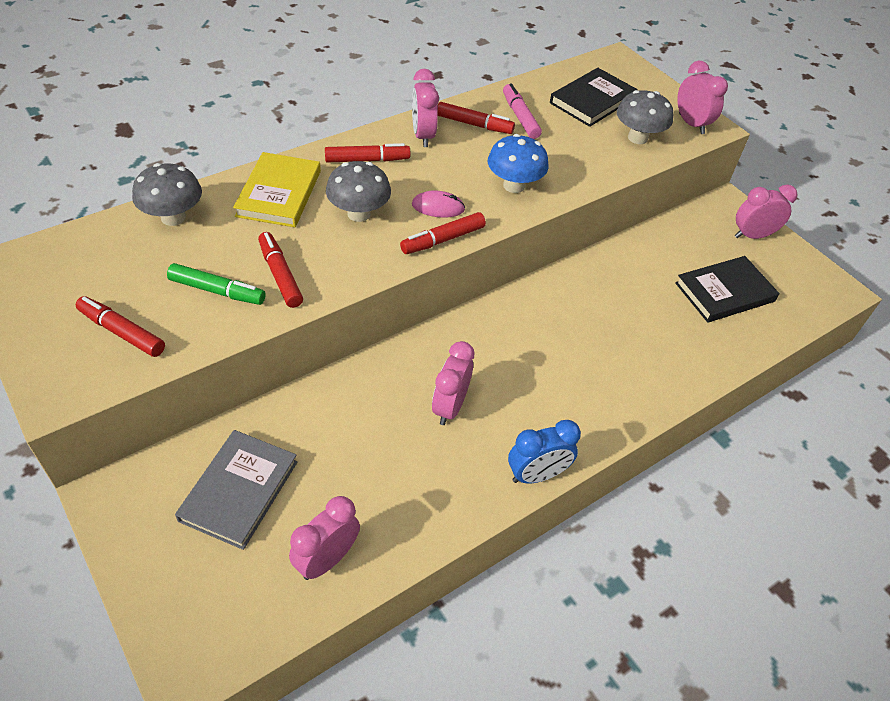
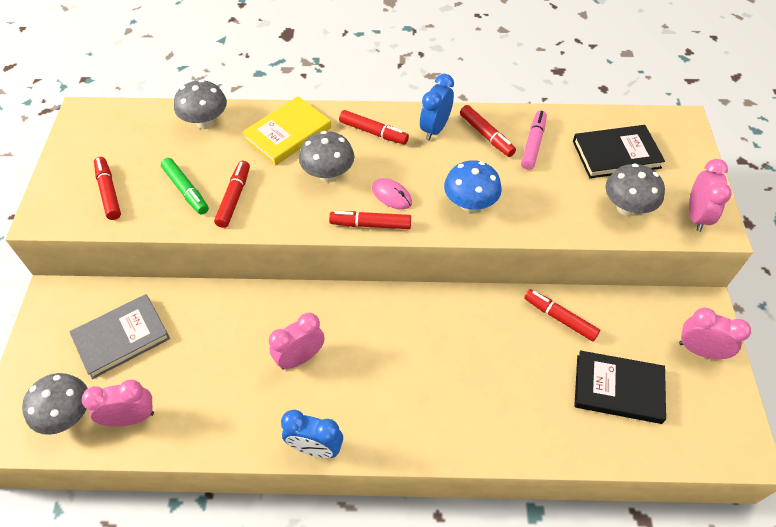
camera: 40 degrees right, 5 degrees up
(249, 601) = (68, 415): none -> grey mushroom
(423, 136) = (435, 129): pink clock -> blue clock
(636, 261) = (559, 318): none -> red marker

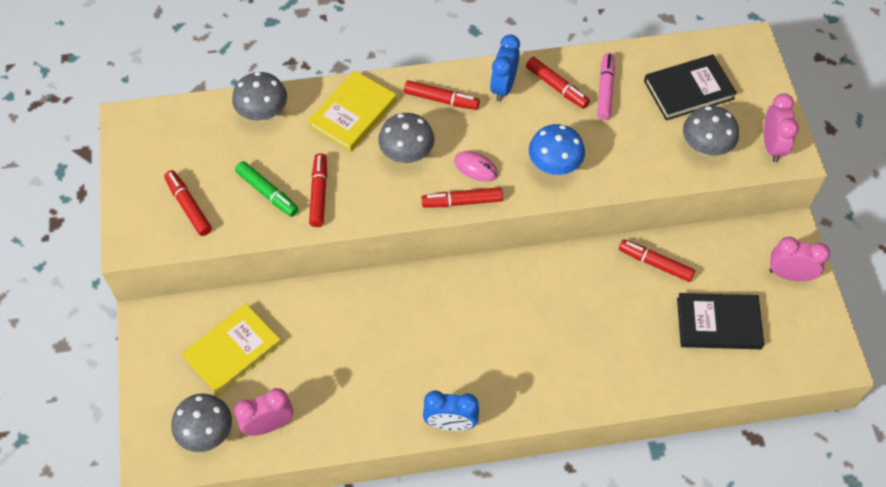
camera: 10 degrees left, 5 degrees up
(122, 338) = (233, 351): grey book -> yellow book
(300, 358) = (415, 342): pink clock -> none

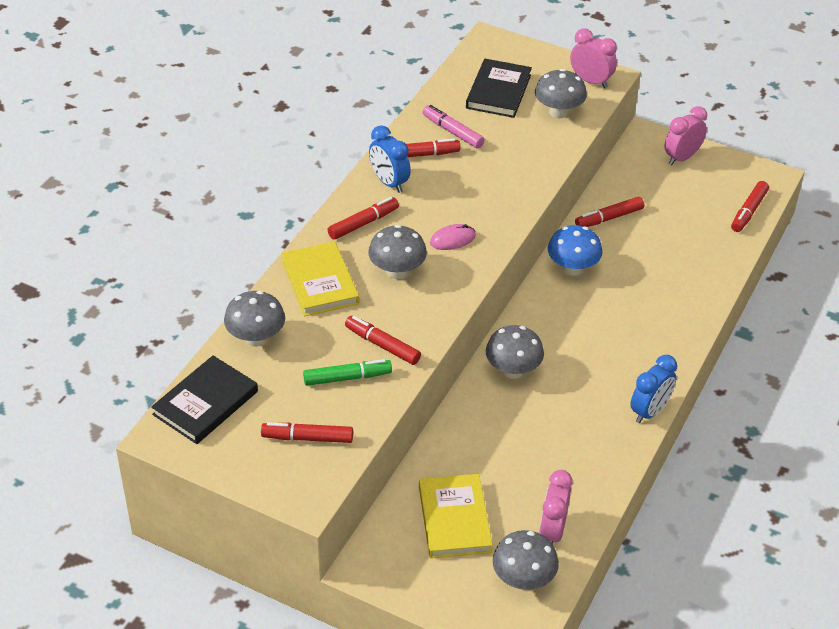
camera: 55 degrees left, 15 degrees down
(416, 298) = (513, 370): none -> grey mushroom
(462, 202) = (478, 264): red marker -> red marker (748, 211)
(554, 165) = (495, 196): blue mushroom -> blue mushroom (572, 268)
(718, 323) = (690, 215): black book -> black book (205, 403)

